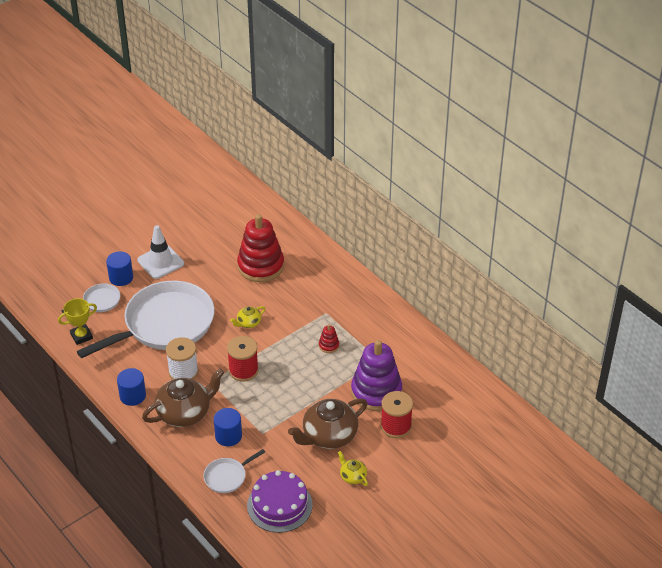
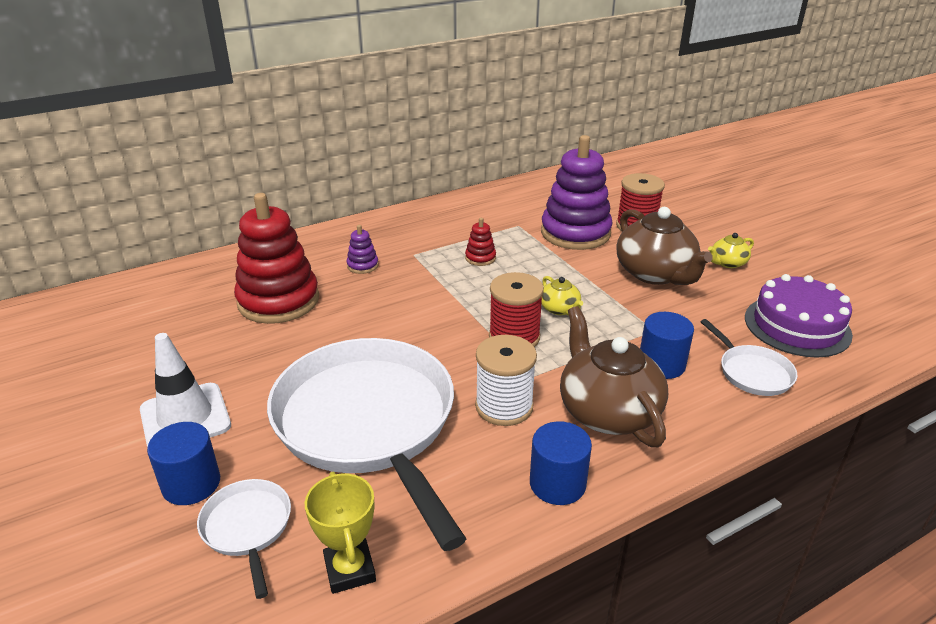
camera: 80 degrees left, 10 degrees down
(248, 323) = (406, 323): yellow teapot -> yellow teapot (560, 309)
(306, 292) = (362, 265): none -> purple stacking toy

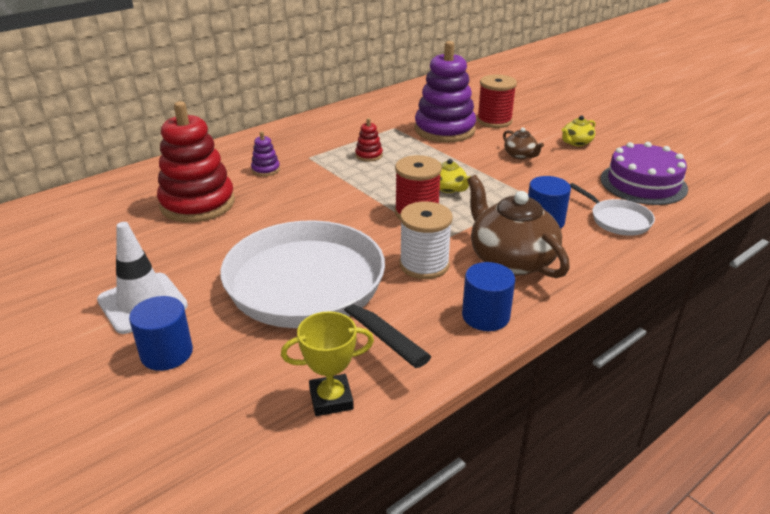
camera: 10 degrees left, 0 degrees up
(247, 527) = (230, 379): white pan -> none
(350, 570) = (331, 399): yellow trophy -> yellow trophy turned 75 degrees counterclockwise
(655, 274) = (520, 155): brown teapot -> brown teapot, size x0.48

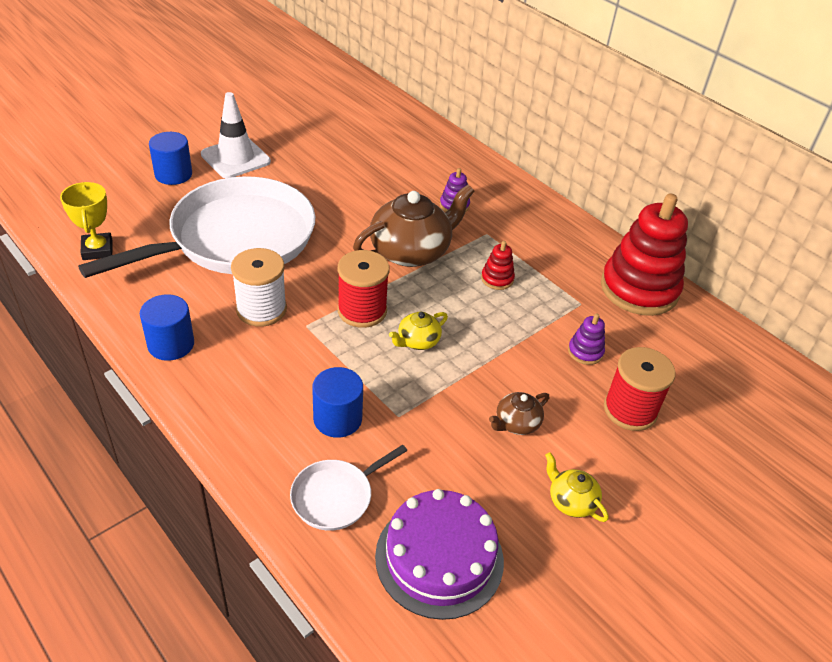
camera: 85 degrees right, 10 degrees up
(197, 203) = (384, 170): red stacking toy -> red stacking toy (639, 289)
(444, 130) = (585, 352): purple stacking toy -> purple stacking toy, size x0.42
(510, 259) = (261, 375): brown teapot -> brown teapot (411, 251)

